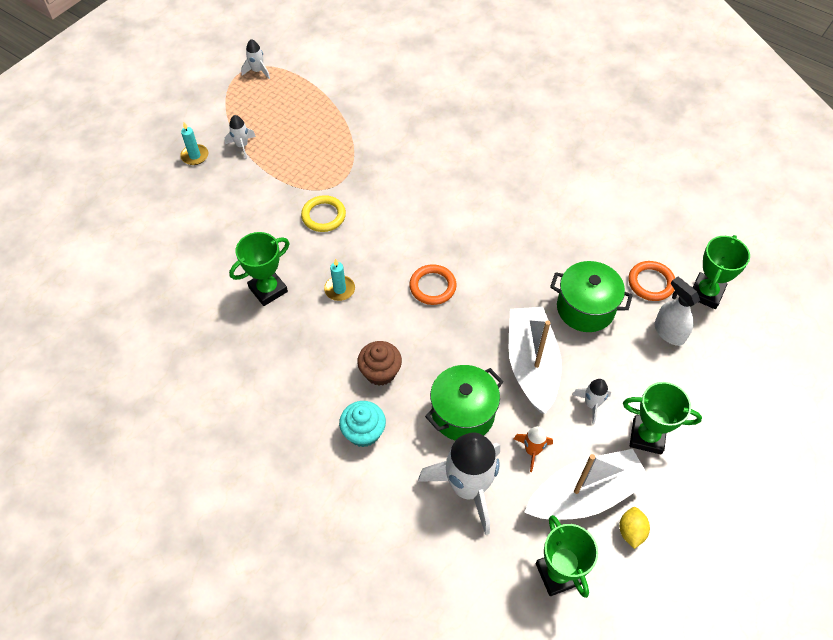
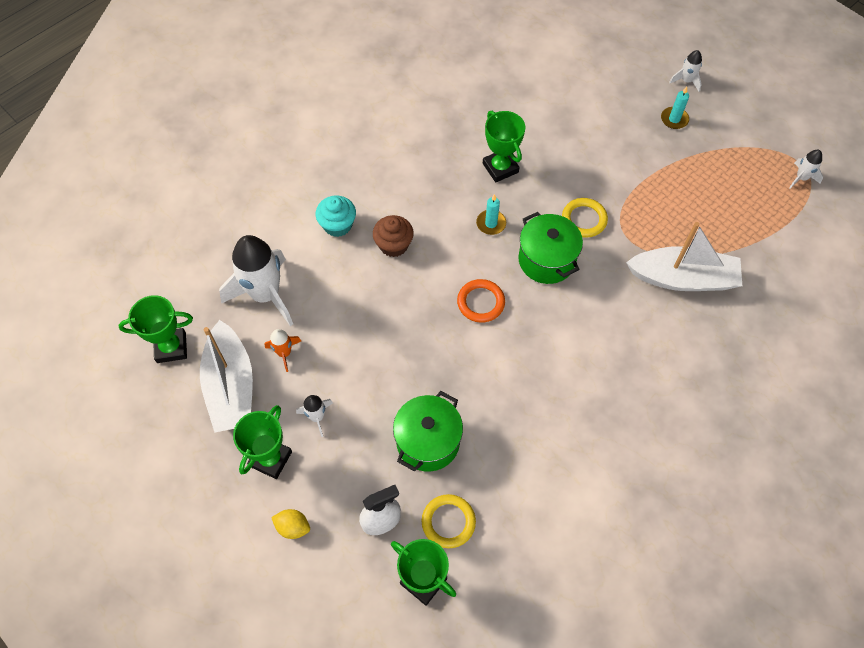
camera: 100 degrees right, 5 degrees up
(242, 146) = (686, 158): white rocket -> white rocket (686, 81)
(463, 414) = (335, 304): green pot -> green pot (546, 260)
(531, 365) = (372, 373): white boat -> white boat (683, 278)
(631, 531) = (186, 416): yellow lemon -> yellow lemon (293, 527)
(651, 283) = (448, 522): orange ring -> yellow ring

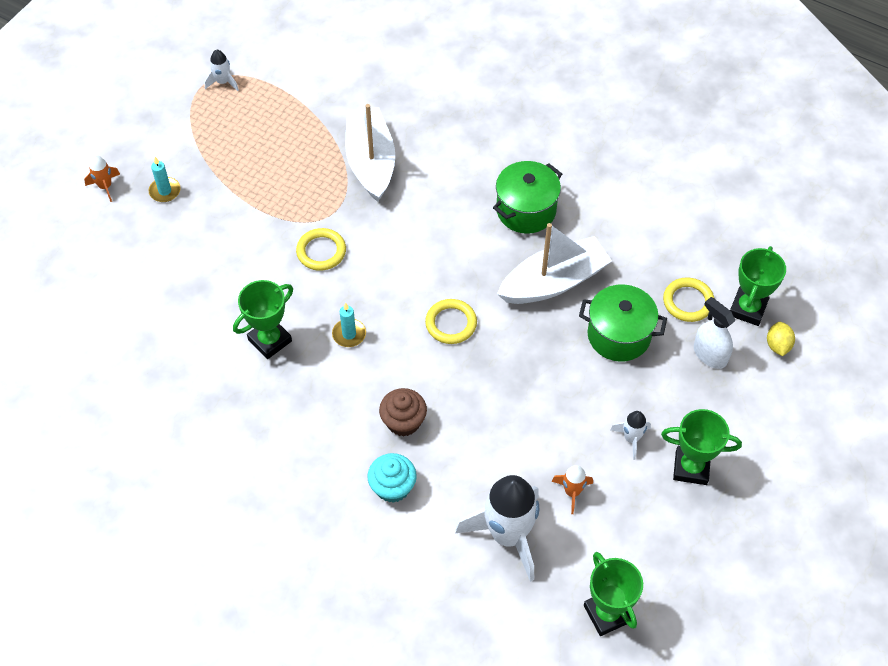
camera: 105 degrees left, 5 degrees down
(231, 387) = (629, 533): white boat -> white boat (554, 282)
(293, 527) = (747, 426): yellow lemon -> yellow lemon (777, 345)
(480, 302) = (451, 323): orange ring -> yellow ring
(546, 260) = (382, 275): green pot -> green pot (526, 210)
(686, 81) = (105, 186): white rocket -> orange rocket

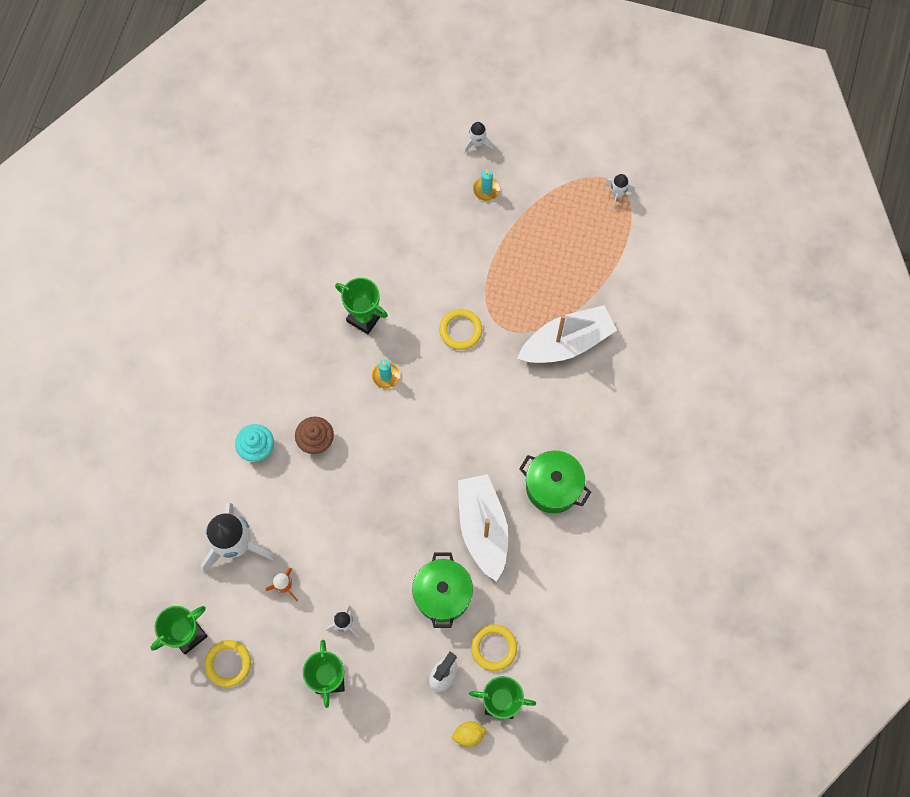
camera: 75 degrees right, 15 degrees up
(105, 186) = (477, 143): orange rocket -> white rocket
(451, 323) = (417, 453): yellow ring -> yellow ring (228, 663)
(554, 282) = (483, 528): white boat -> white boat turned 150 degrees counterclockwise

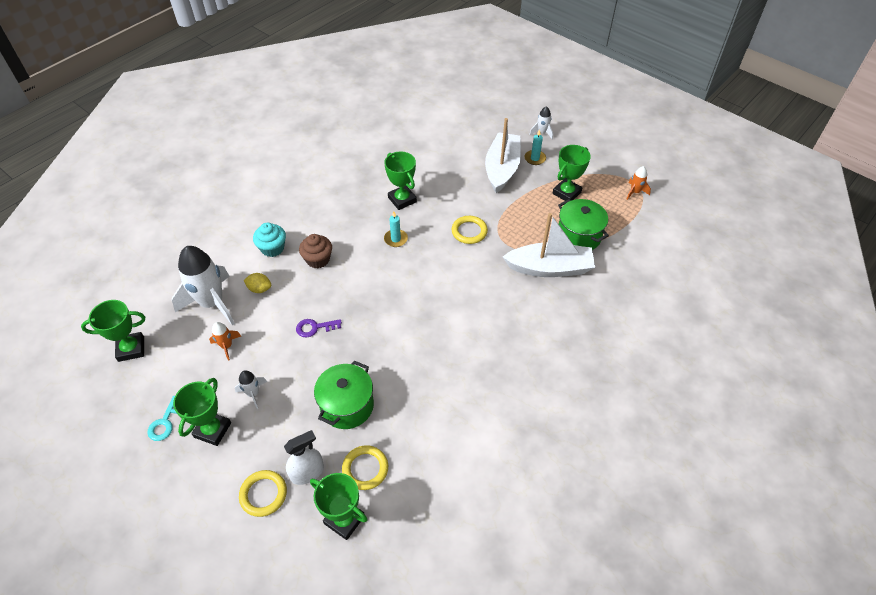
camera: 25 degrees right, 20 degrees down
(228, 663) = (144, 383): yellow ring -> yellow ring (263, 494)
(278, 693) = (164, 423): none -> turquoise key
(362, 524) = (315, 328): none -> purple key
(469, 734) = (298, 535): yellow lemon -> yellow lemon (259, 289)
(483, 528) = (410, 369): white boat -> white boat (502, 169)
(543, 228) = (566, 193): none -> green trophy
(553, 487) = (486, 363): green pot -> green pot (578, 236)
(617, 194) = (635, 192): white rocket -> orange rocket

